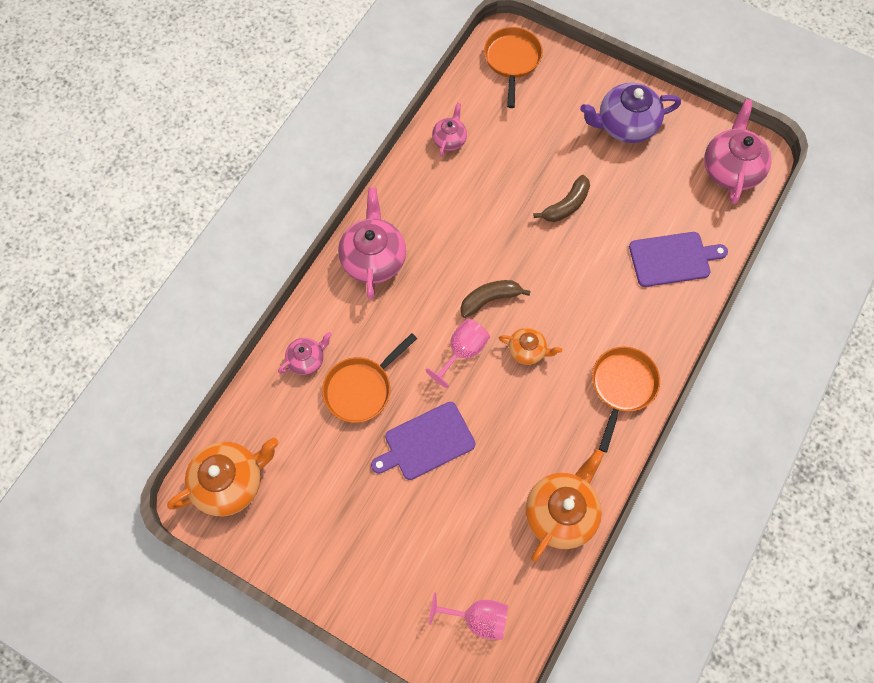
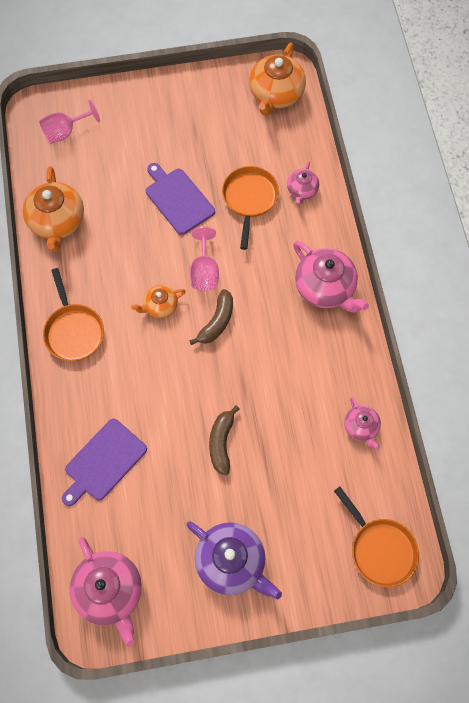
camera: 140 degrees right, 0 degrees up
(426, 442) = (178, 199): purple cutting board -> purple cutting board turned 60 degrees counterclockwise
(625, 125) = (232, 562): purple teapot -> purple teapot turned 90 degrees clockwise

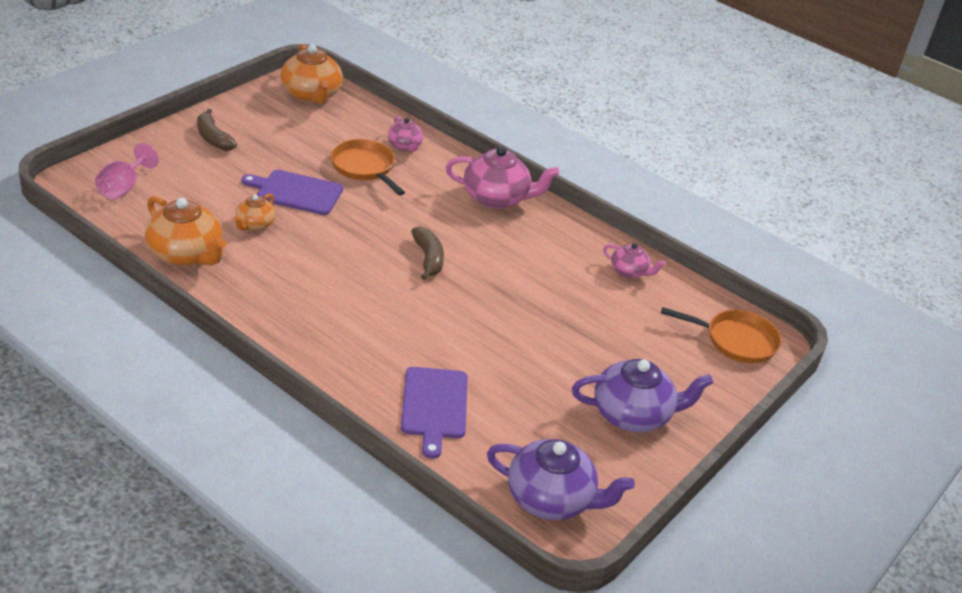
camera: 45 degrees left, 30 degrees down
(73, 331) = (294, 325): orange pan -> none
(110, 591) = (551, 499): pink teapot -> purple teapot
(160, 306) = (362, 270): orange teapot -> orange teapot (255, 224)
(204, 272) = (378, 230): pink goblet -> none
(221, 442) = (528, 337): brown banana -> brown banana (213, 138)

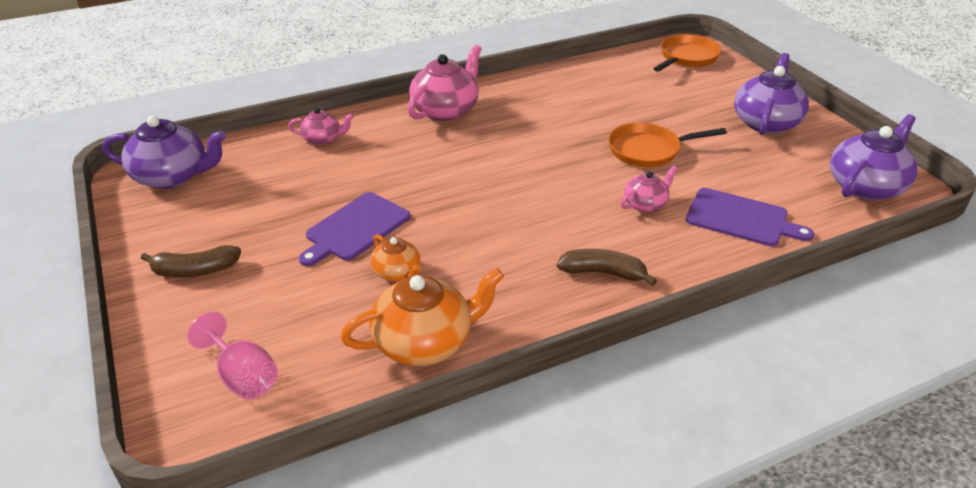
camera: 60 degrees left, 0 degrees up
(311, 95) = (173, 176): orange teapot -> purple teapot
(364, 168) = (343, 172): orange pan -> orange pan (648, 150)
(428, 259) = (520, 170): brown banana -> brown banana (603, 273)
(629, 271) = (585, 76): pink teapot -> pink teapot (645, 204)

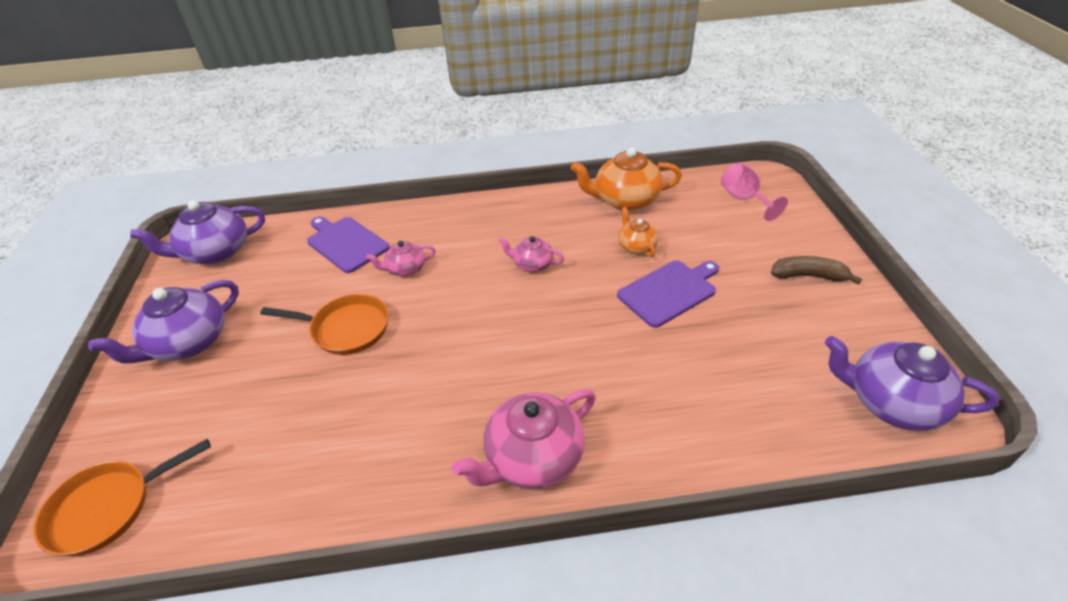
camera: 160 degrees left, 5 degrees up
(322, 139) = (709, 432): pink teapot -> pink teapot (532, 264)
(603, 273) = (484, 221): brown banana -> none

